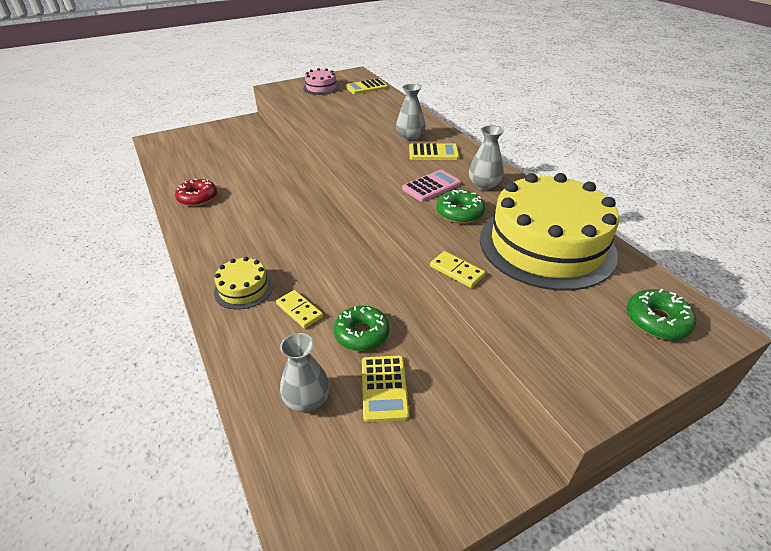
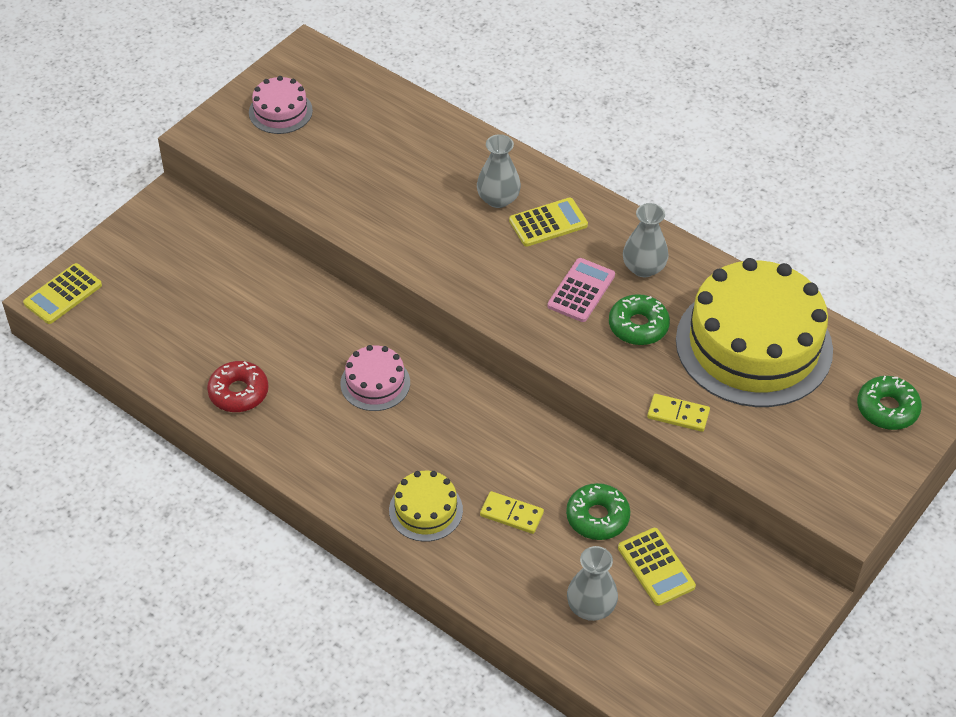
camera: 25 degrees left, 10 degrees up
(277, 213) = (375, 383): none -> pink cake
(366, 87) = (354, 89): yellow calculator -> yellow calculator (63, 294)

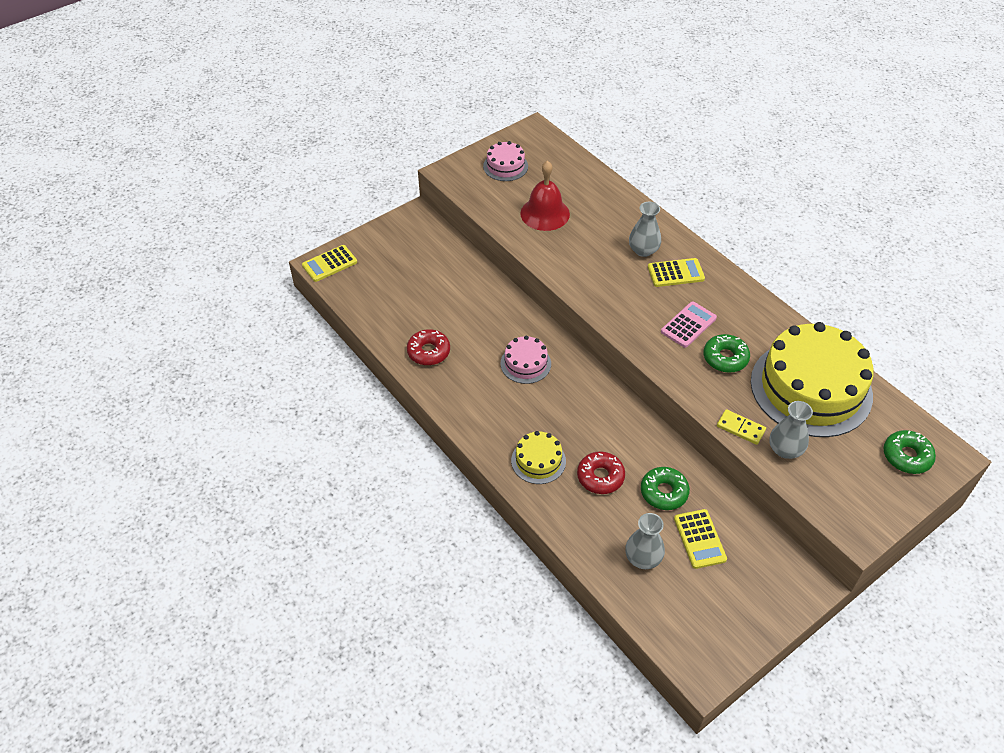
camera: 15 degrees right, 0 degrees up
(353, 170) = (545, 213): none -> red bell
(511, 514) = (600, 477): yellow domino -> red donut
(643, 268) = (739, 317): grey vase -> grey vase (785, 449)

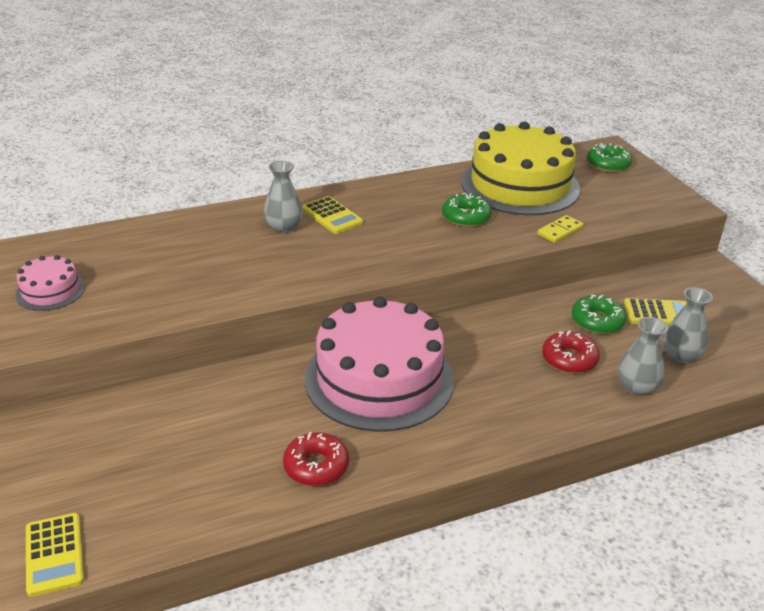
camera: 75 degrees left, 15 degrees down
(525, 363) = (379, 379): pink cake -> pink cake, size x2.20
(538, 461) = (536, 402): yellow cake -> none
(545, 213) = (169, 279): red bell -> none
(675, 273) = (332, 216): yellow calculator -> yellow calculator turned 135 degrees clockwise
(688, 325) = (411, 226): pink calculator -> none
(785, 449) = (591, 215): grey vase -> grey vase (636, 387)

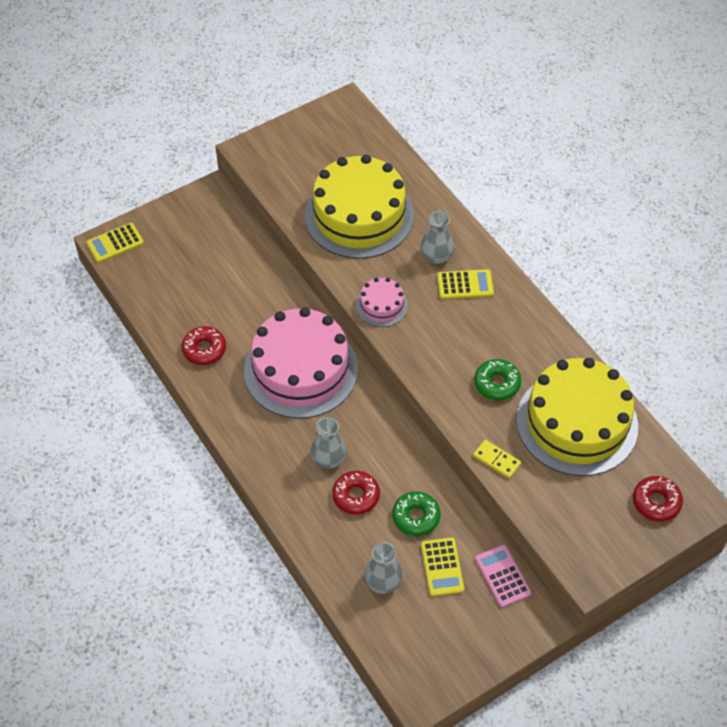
camera: 80 degrees right, 20 degrees up
(50, 291) = (308, 147): pink cake -> pink cake (381, 305)
(193, 268) = (359, 215): none -> yellow cake
(332, 216) = (465, 285): yellow calculator -> yellow calculator turned 135 degrees counterclockwise
(608, 164) = (656, 502): green donut -> red donut
(636, 387) = (331, 545): grey vase -> grey vase (328, 458)
(664, 279) = (502, 576): none -> pink calculator

